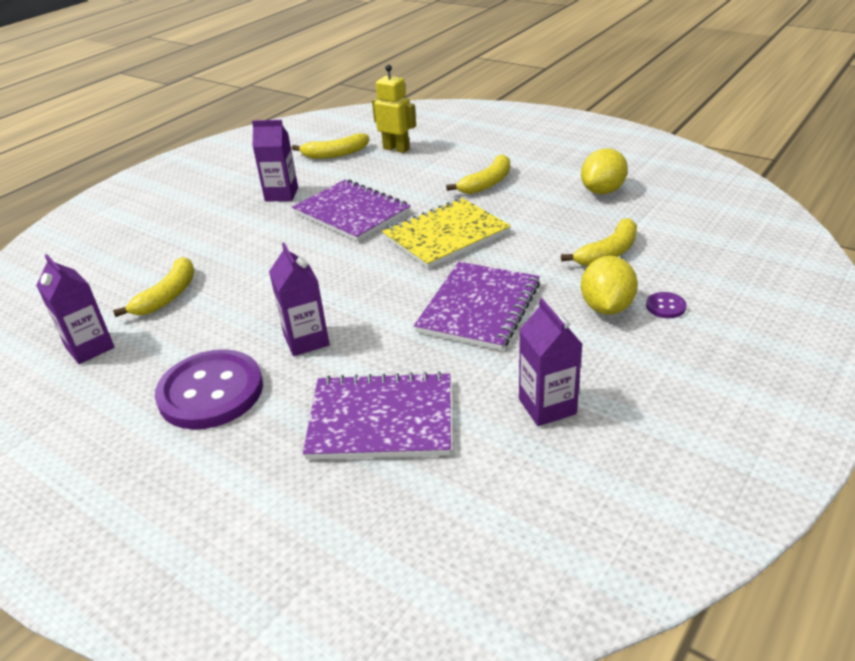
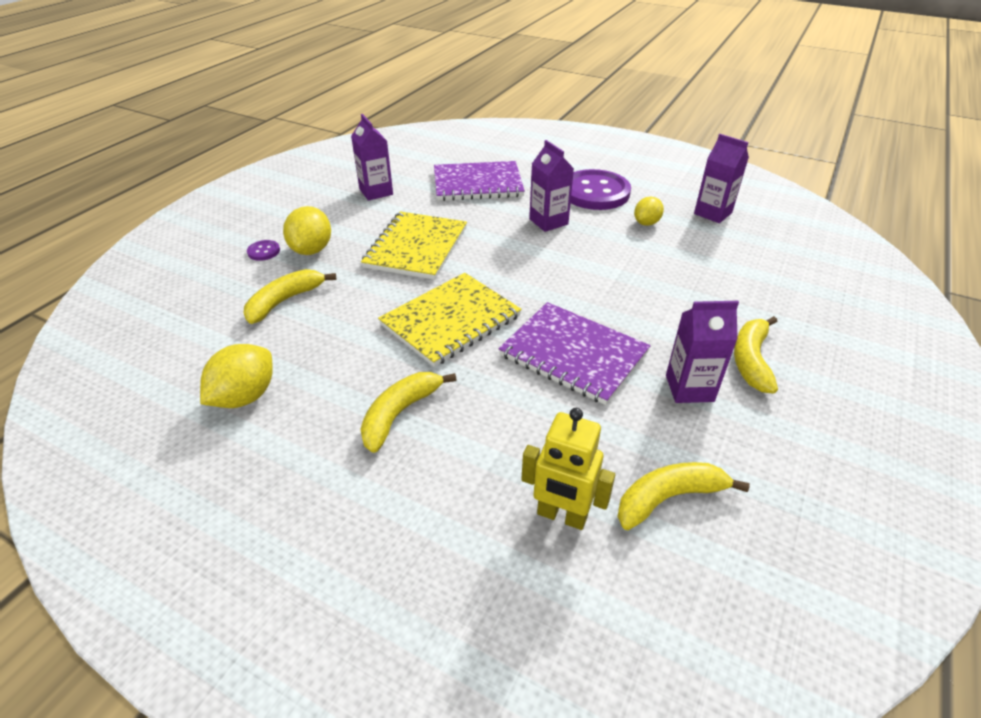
camera: 170 degrees right, 5 degrees up
(168, 296) = (695, 251): yellow banana -> yellow banana (751, 360)
(186, 335) = (646, 223): none -> yellow lemon
(479, 307) = (416, 247): purple notebook -> yellow notebook

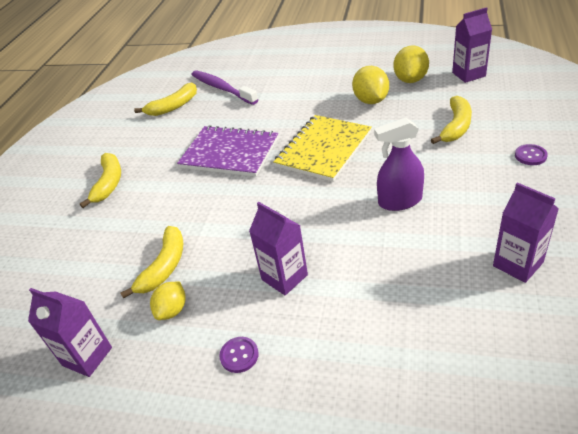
camera: 170 degrees right, 0 degrees up
(312, 250) = (491, 170): yellow lemon -> yellow lemon (371, 100)
(400, 413) = (319, 97): yellow banana -> yellow banana (164, 267)
(416, 247) = (400, 201): yellow notebook -> purple spray bottle
(477, 184) = (404, 323): purple notebook -> none
(561, 516) = (222, 88): yellow robot -> purple toothbrush
(595, 192) = (239, 355): purple button -> purple button, size x0.40
(689, 388) = (154, 155): purple carton -> purple carton (468, 74)

